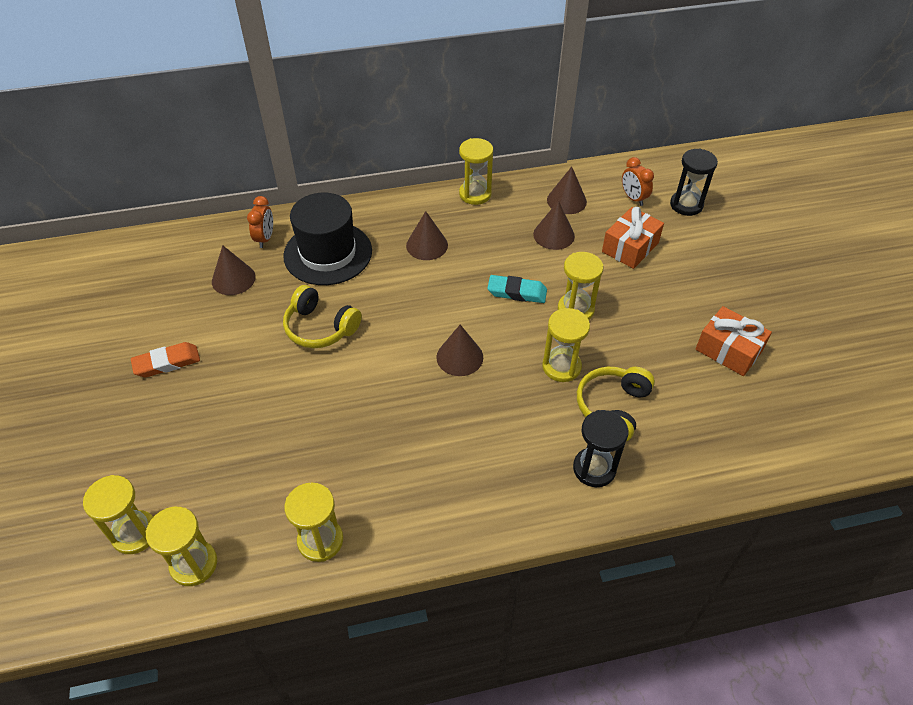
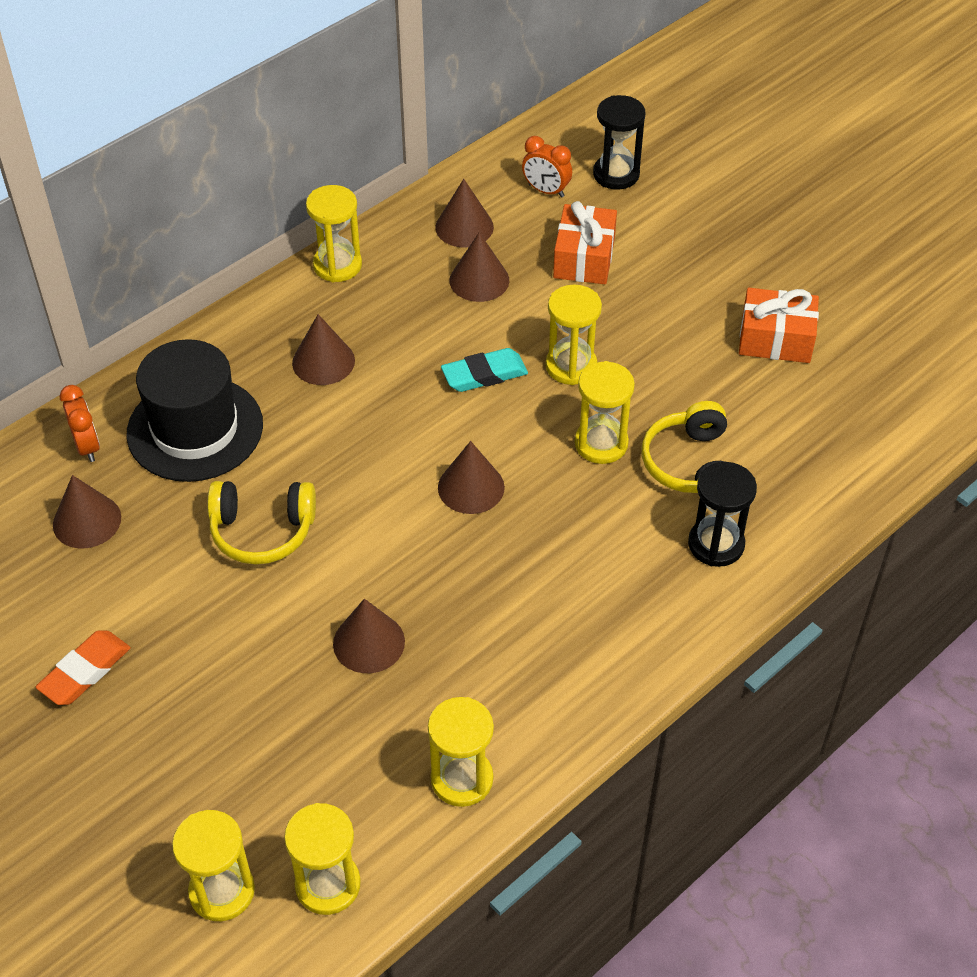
camera: 30 degrees left, 0 degrees up
(330, 423) = (369, 642): none -> brown cone

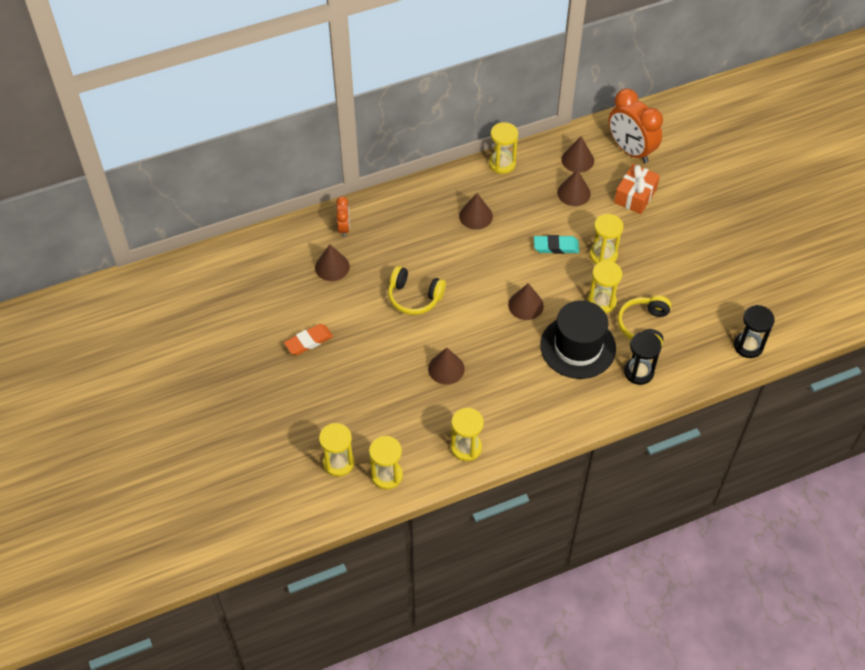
camera: 20 degrees right, 5 degrees up
(195, 429) = (399, 234): black hat -> black hat (578, 347)
(546, 190) = (630, 150): orange clock -> orange clock, size x2.00
(616, 174) = (673, 151): black hourglass -> black hourglass (748, 346)
(775, 339) = (720, 271): orange gift -> none

